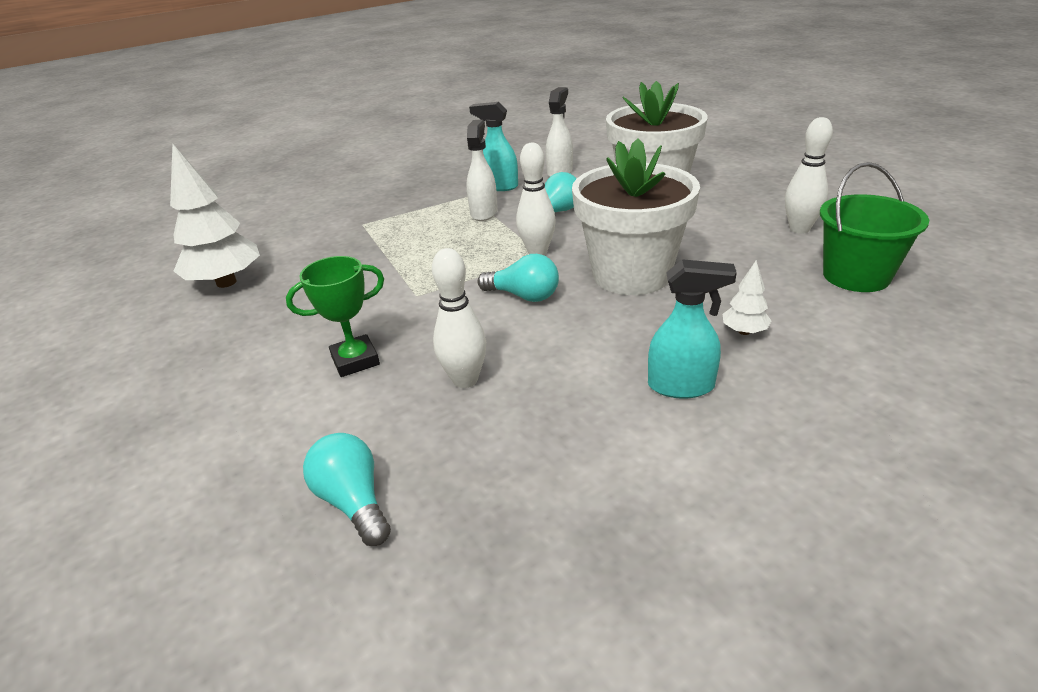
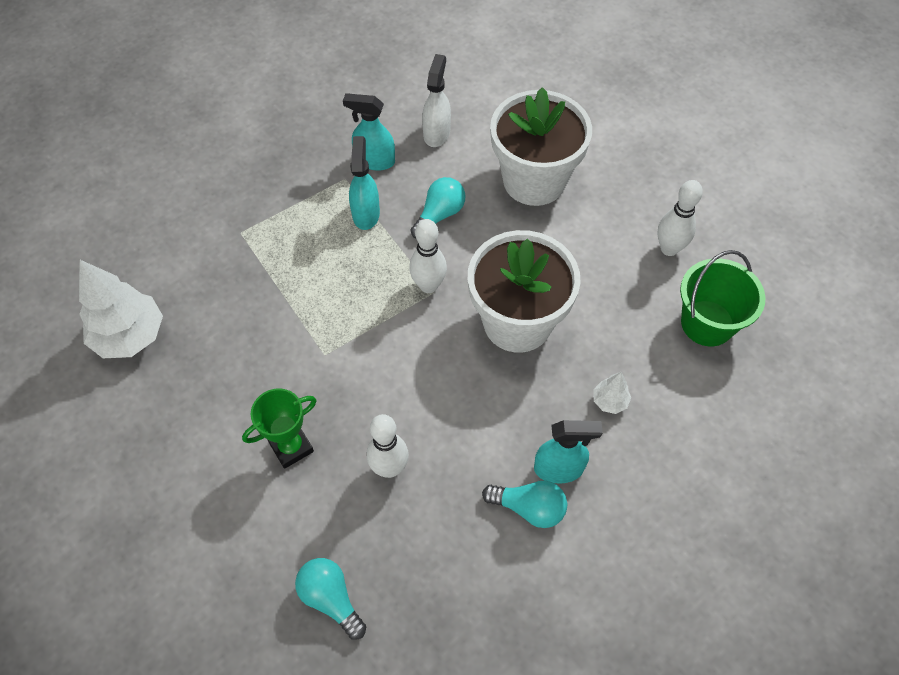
camera: 10 degrees left, 25 degrees up
(484, 213) = (366, 213): white spray bottle -> turquoise spray bottle
(524, 296) = (424, 355): turquoise light bulb -> turquoise light bulb (529, 508)

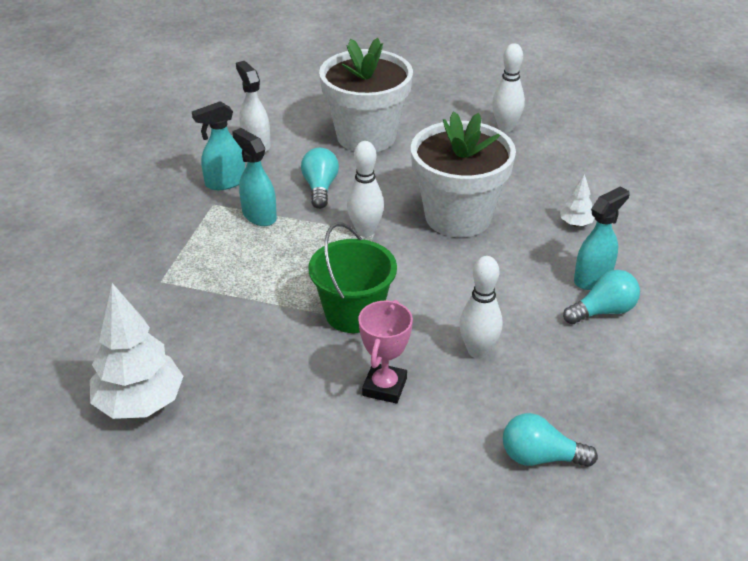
camera: 40 degrees left, 20 degrees down
(291, 447) = (384, 387): green trophy -> pink trophy
(707, 323) = (579, 152): green bucket -> green bucket (353, 313)

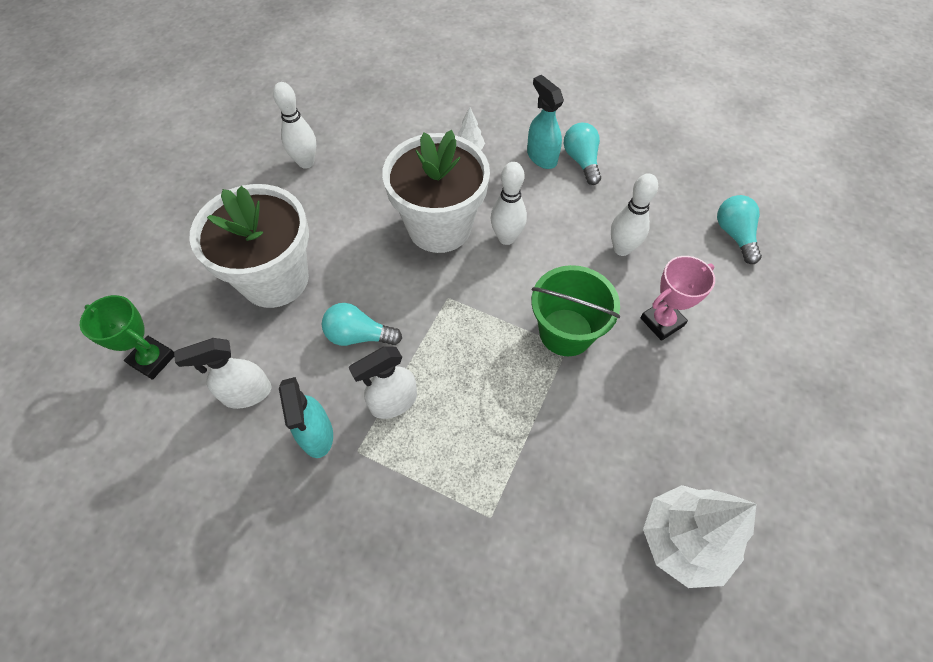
camera: 80 degrees left, 20 degrees up
(259, 215) = (393, 402): turquoise spray bottle -> white spray bottle
(278, 99) = (152, 359): none -> green trophy
(365, 231) = (444, 305): white bowling pin -> white bowling pin (506, 238)
(384, 387) = (662, 322): pink trophy -> pink trophy turned 60 degrees counterclockwise
(540, 457) = (734, 235): turquoise light bulb -> turquoise light bulb turned 150 degrees clockwise

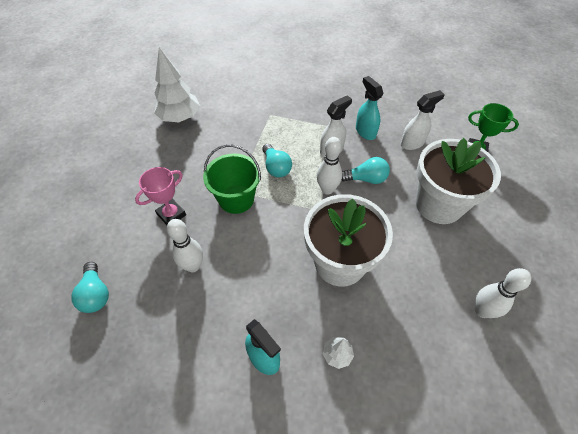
camera: 170 degrees right, 5 degrees down
(506, 238) = (285, 261): white bowling pin -> white bowling pin (327, 189)
(581, 161) = (224, 359): turquoise light bulb -> turquoise light bulb (276, 167)

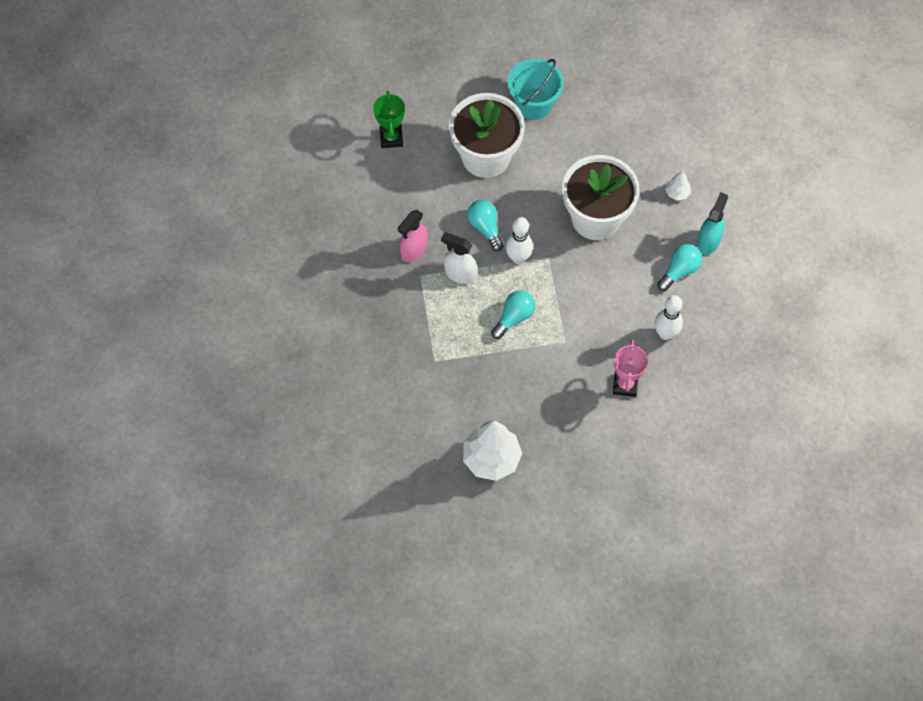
camera: 115 degrees left, 10 degrees up
(96, 294) = (734, 396): turquoise light bulb -> turquoise light bulb (679, 271)
(171, 214) = (625, 385): pink trophy -> pink trophy turned 75 degrees clockwise
(236, 199) = (575, 335): green bucket -> none
(365, 132) = (413, 250): turquoise spray bottle -> pink spray bottle
(412, 143) = (409, 199): white spray bottle -> none
(482, 311) = (583, 104): white bowling pin -> none
(491, 264) = (533, 104): none -> turquoise bucket

